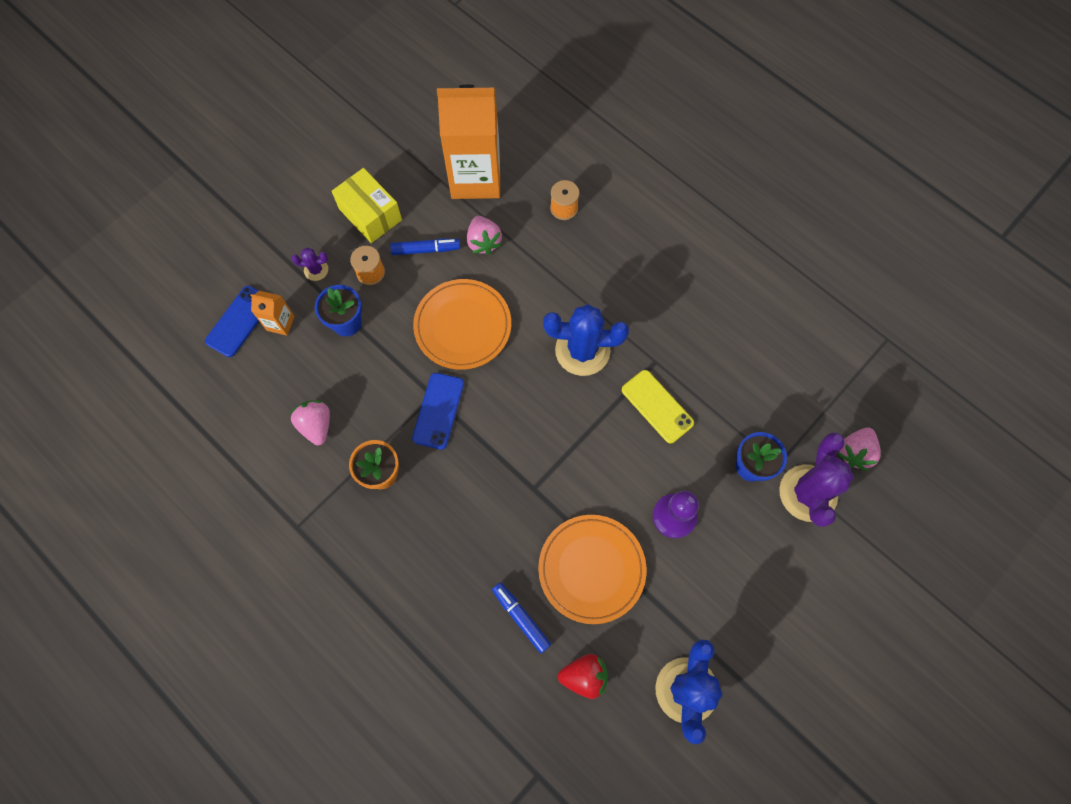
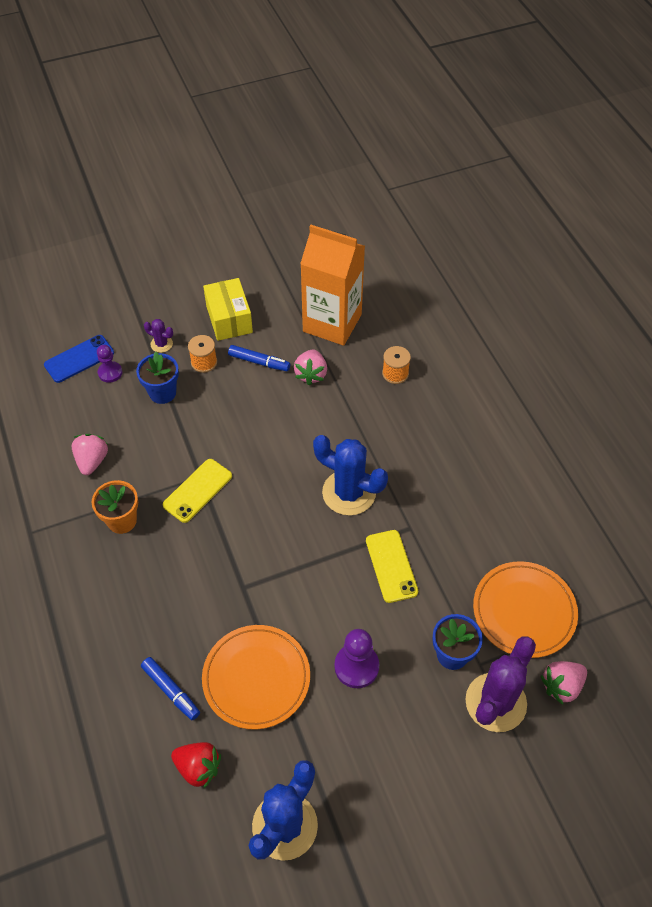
camera: 25 degrees right, 15 degrees down
(280, 323) = (110, 373): orange carton -> purple pawn
(438, 411) = (197, 490): blue phone -> yellow phone
(462, 326) = (256, 432): orange plate -> orange plate (524, 611)
(521, 618) = (171, 691): blue marker -> blue marker turned 150 degrees clockwise

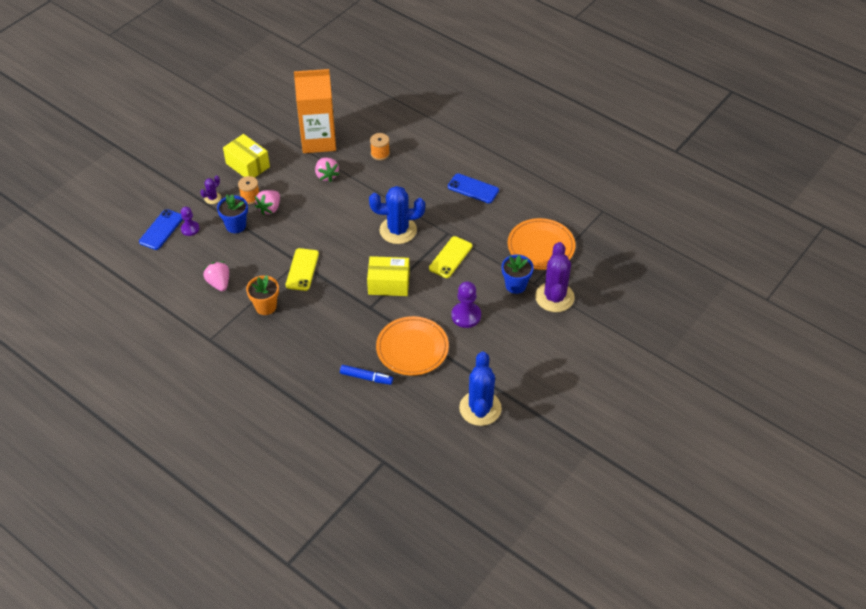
camera: 30 degrees left, 5 degrees down
(161, 344) = (212, 198): purple cactus -> purple cactus turned 45 degrees counterclockwise
(198, 768) = (411, 406): red strawberry -> none
(259, 362) = (287, 182): blue marker -> none
(288, 565) = (389, 284): none -> yellow box
(391, 566) = (450, 257): yellow phone -> yellow phone turned 75 degrees clockwise
(483, 478) = (473, 188): none -> blue phone
(561, 686) = (584, 273): pink strawberry -> pink strawberry (269, 208)

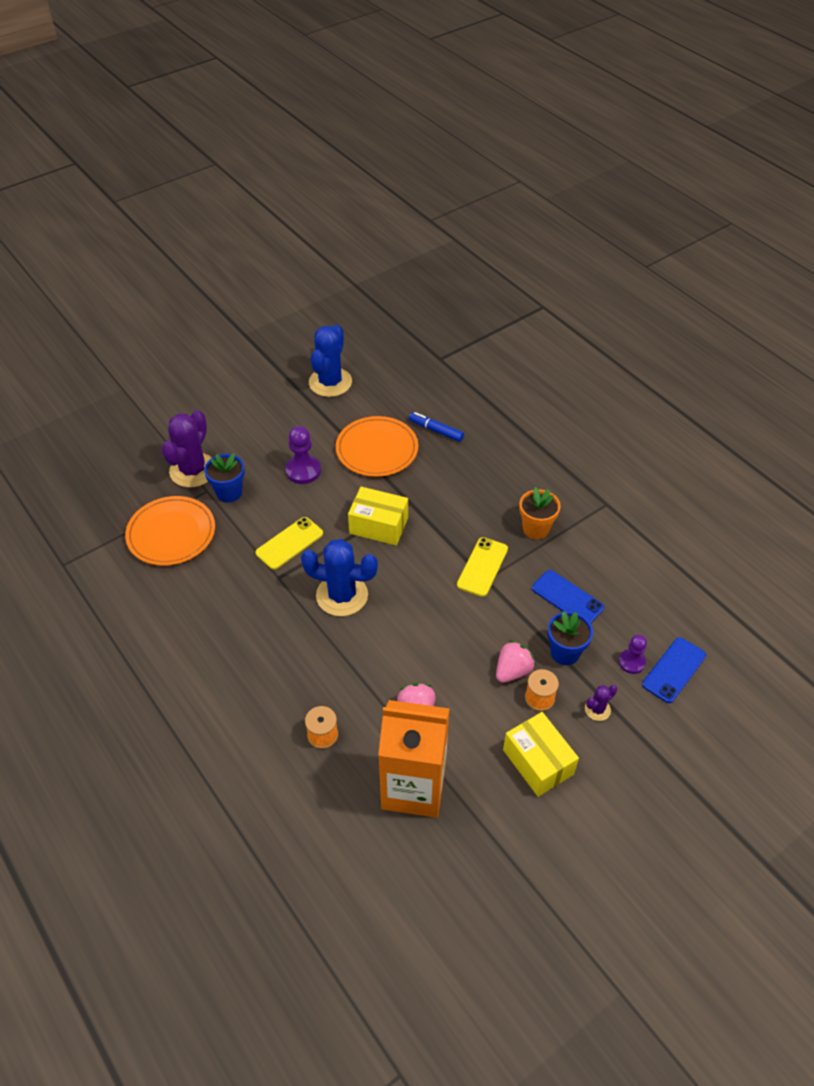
camera: 165 degrees left, 0 degrees up
(219, 283) = (592, 571): pink strawberry -> none
(473, 188) = (212, 638): blue phone -> blue phone (567, 598)

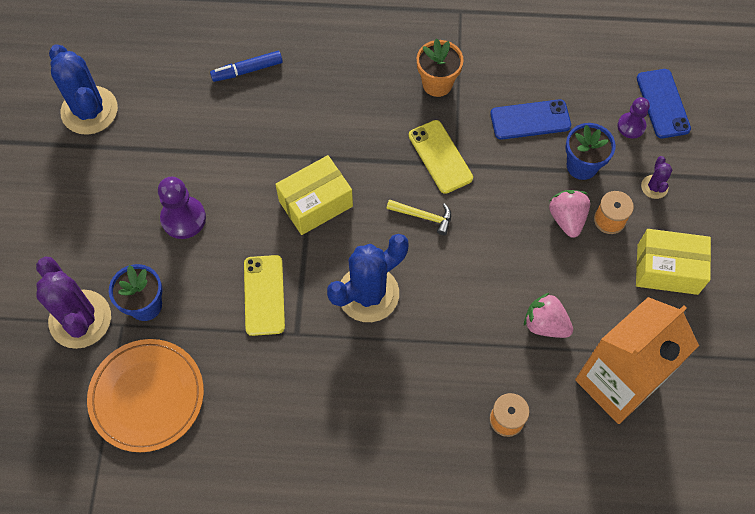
camera: 50 degrees left, 15 degrees up
(377, 449) = (220, 136): orange plate -> none
(428, 587) = (423, 216): none -> yellow hammer

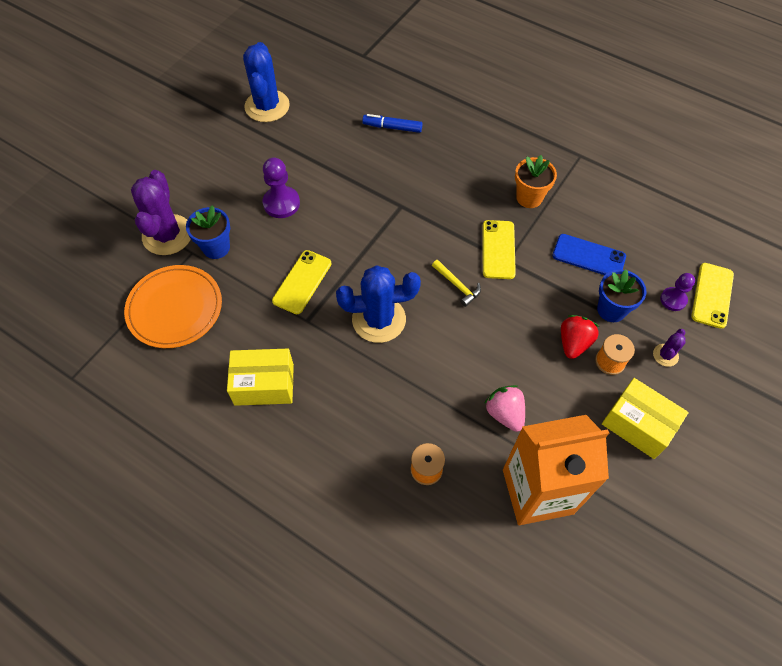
camera: 30 degrees right, 5 degrees down
(315, 203) = (381, 238): yellow box -> yellow box (264, 384)
(567, 218) = (573, 343): pink strawberry -> red strawberry
(663, 103) = (712, 295): blue phone -> yellow phone

